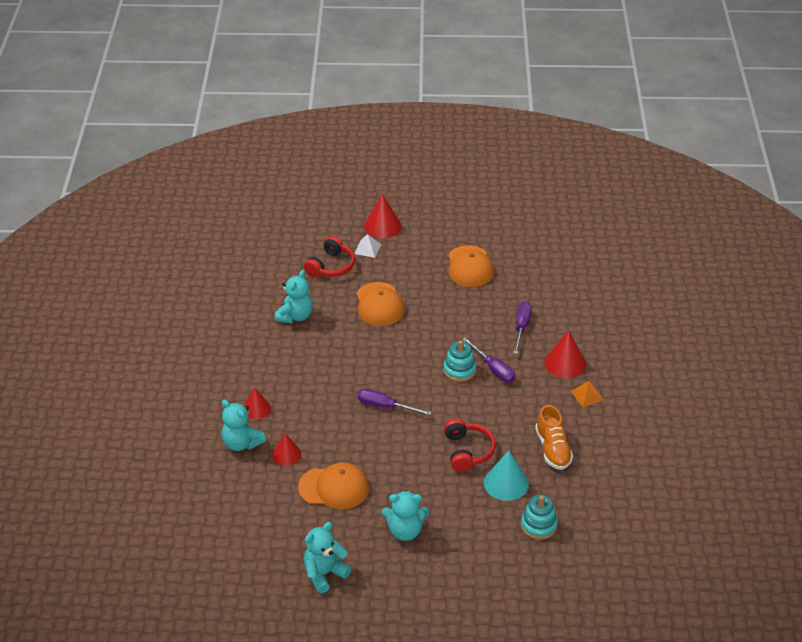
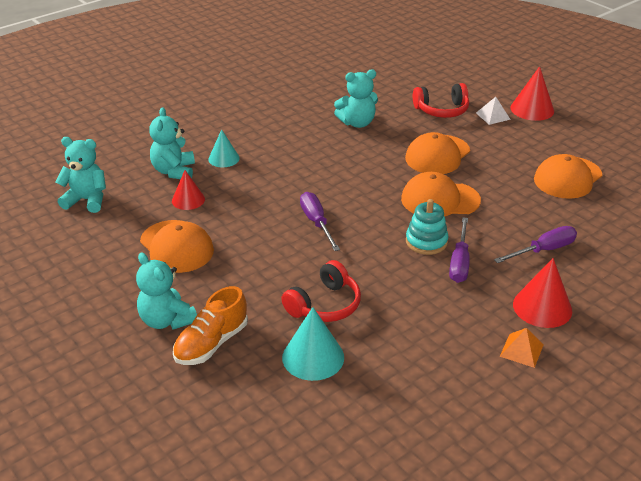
camera: 50 degrees right, 5 degrees down
(256, 409) = (223, 158): red cone -> turquoise cone
(324, 574) = (58, 297): turquoise teddy bear -> turquoise teddy bear (87, 200)
(426, 336) = (440, 200): none -> orange cap
(538, 525) = (279, 418): turquoise stacking toy -> none
(552, 449) = (406, 366): orange shoe -> orange shoe (211, 343)

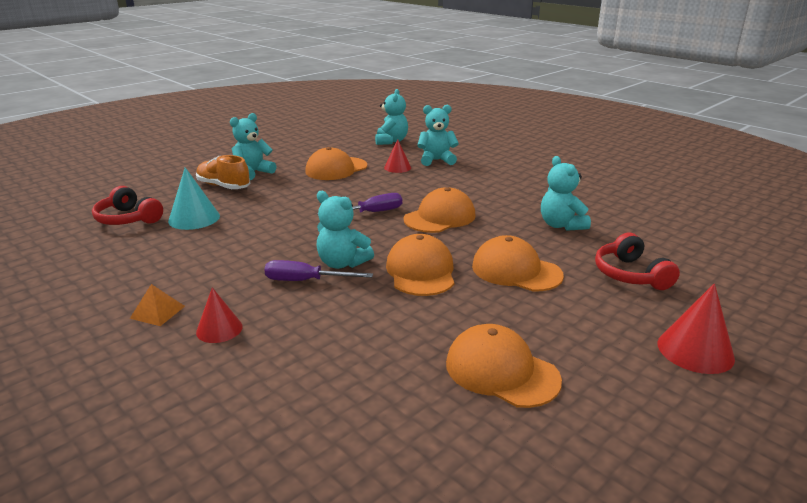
camera: 85 degrees right, 10 degrees down
(223, 158) = (462, 174): turquoise cone -> none
(324, 305) = (255, 220): red headphones -> red headphones (128, 219)
(333, 182) = (440, 217): none -> orange cap
(426, 242) = (342, 263): turquoise stacking toy -> turquoise teddy bear
(493, 116) = (644, 313): white pyramid -> none
(542, 307) = (219, 329): red cone -> red cone, size x0.66
(544, 250) = (324, 337): purple screwdriver -> none

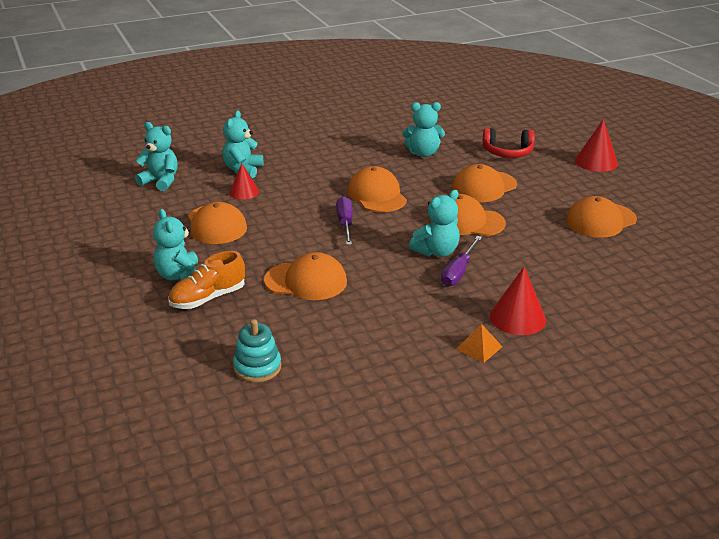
camera: 70 degrees left, 5 degrees up
(128, 219) = (257, 367): red headphones -> turquoise stacking toy
(194, 218) = (288, 322): turquoise cone -> none
(219, 329) = (517, 318): red cone -> red cone, size x1.51
(260, 214) = (306, 281): none -> orange cap

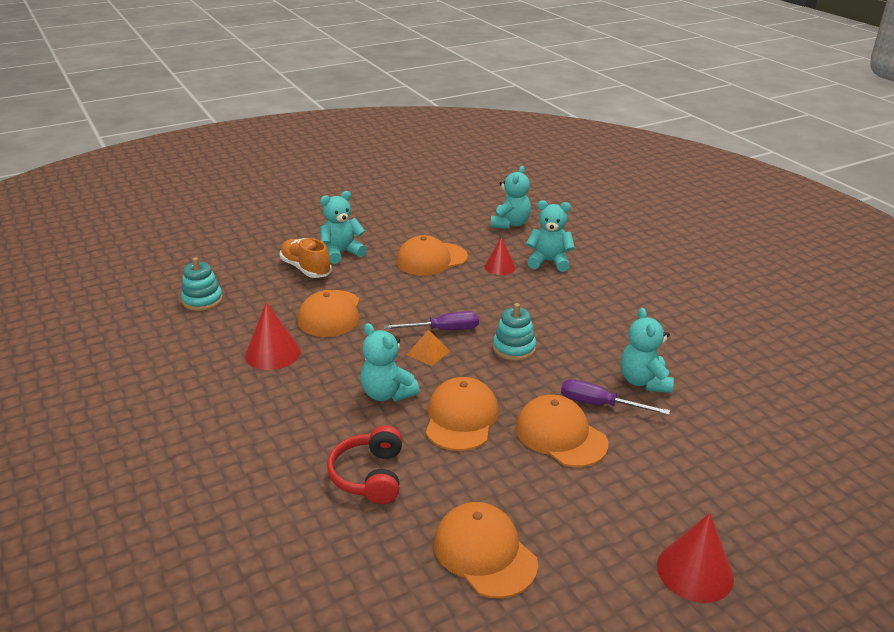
camera: 85 degrees right, 0 degrees up
(376, 195) = (514, 348): orange cap -> turquoise stacking toy
(458, 272) = (343, 410): purple screwdriver -> purple screwdriver (599, 404)
(479, 347) = (199, 422): orange pyramid -> orange pyramid (428, 352)
(507, 152) = (683, 463): red headphones -> red headphones (369, 476)
(517, 318) = (247, 452): red cone -> red cone (272, 353)

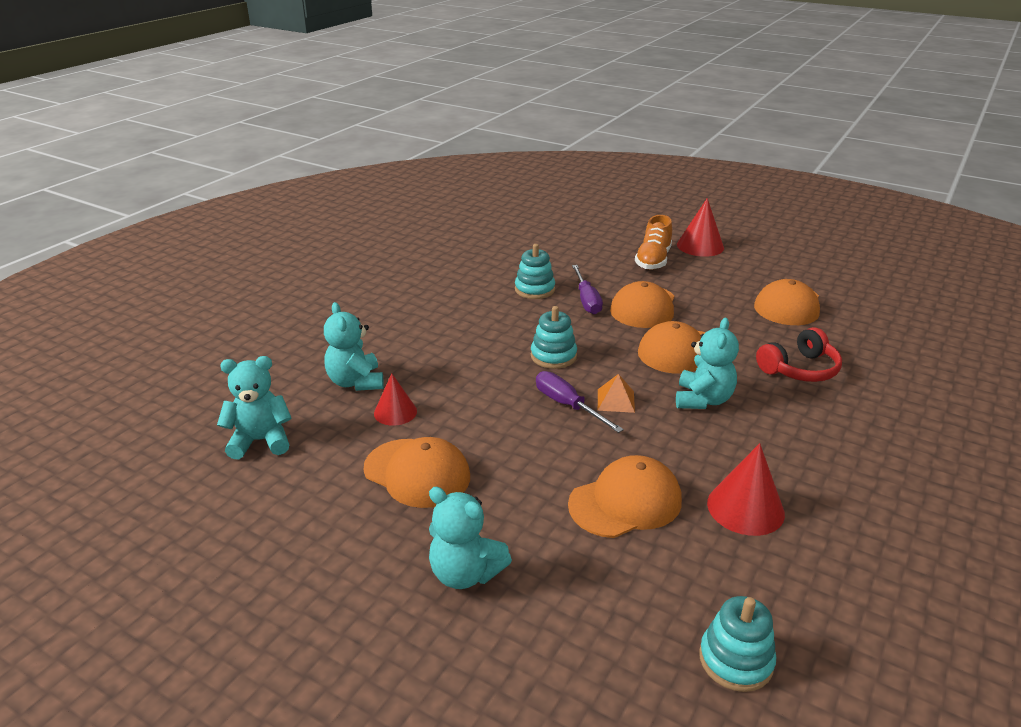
camera: 120 degrees left, 0 degrees up
(306, 269) = (544, 589): orange shoe -> orange shoe (653, 260)
(644, 381) = (534, 289): turquoise teddy bear -> turquoise stacking toy

